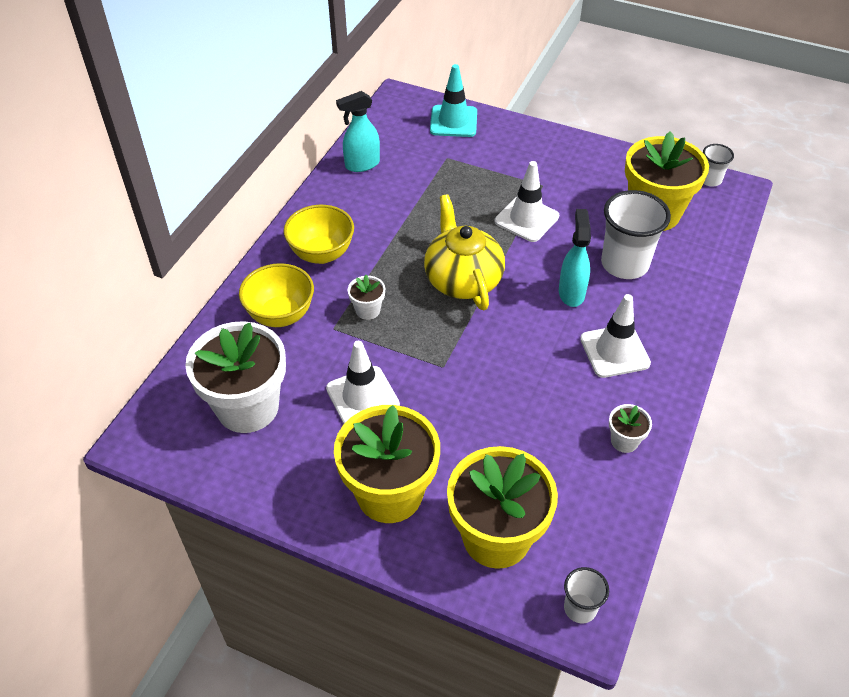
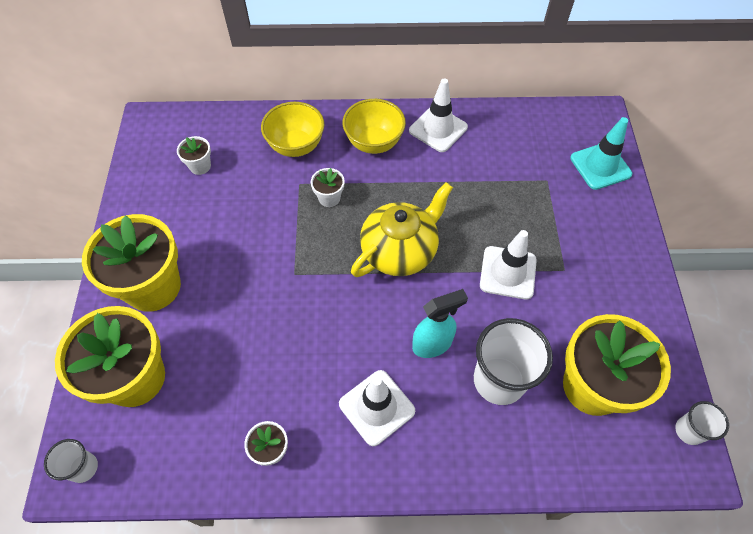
camera: 65 degrees right, 10 degrees up
(248, 407) = (200, 166): white flower pot -> white flower pot, size x0.43
(362, 164) = (494, 125): turquoise spray bottle -> none
(362, 397) = (239, 231): white traffic cone -> white traffic cone (438, 129)

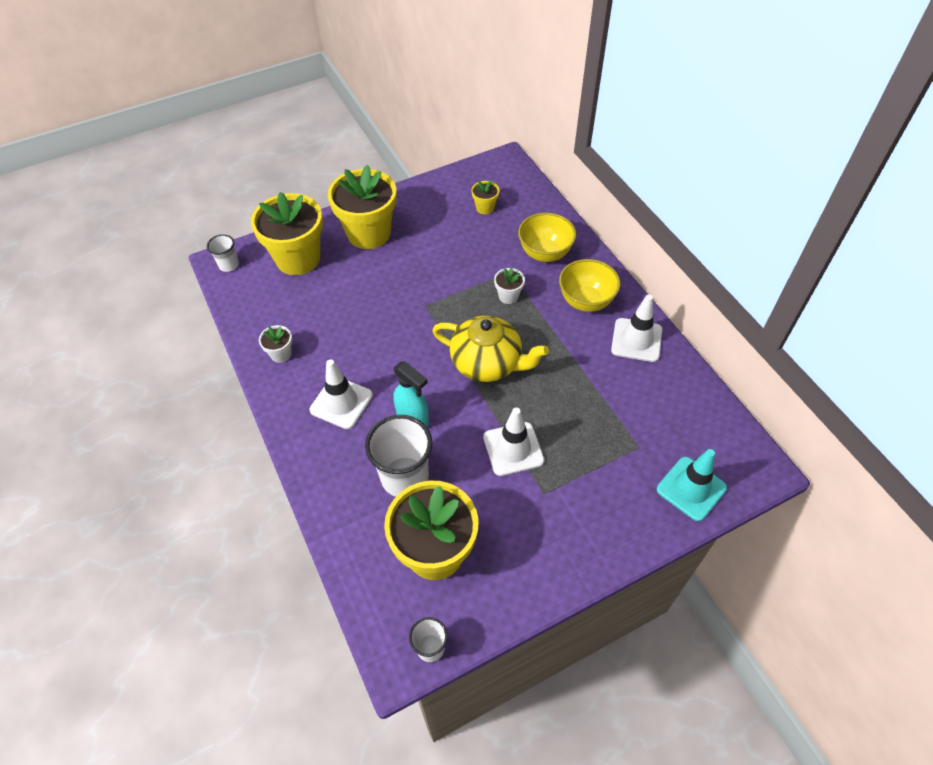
camera: 65 degrees right, 5 degrees down
(200, 166) = (485, 208): white flower pot -> yellow flower pot

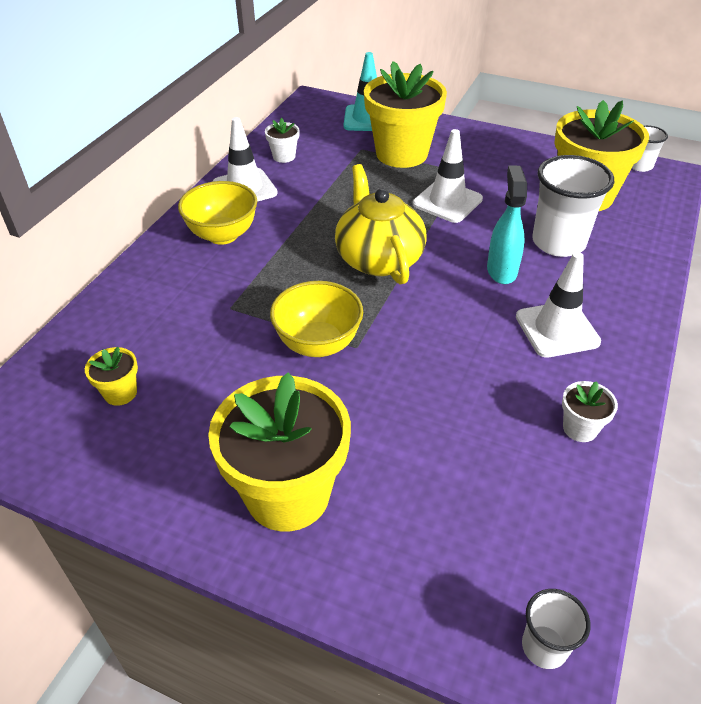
camera: 130 degrees left, 10 degrees down
(298, 259) = (426, 548): yellow flower pot -> yellow flower pot (401, 154)
(508, 296) = (271, 289): white flower pot -> white flower pot (284, 156)
(545, 253) = (171, 295): yellow bowl -> yellow bowl (318, 344)

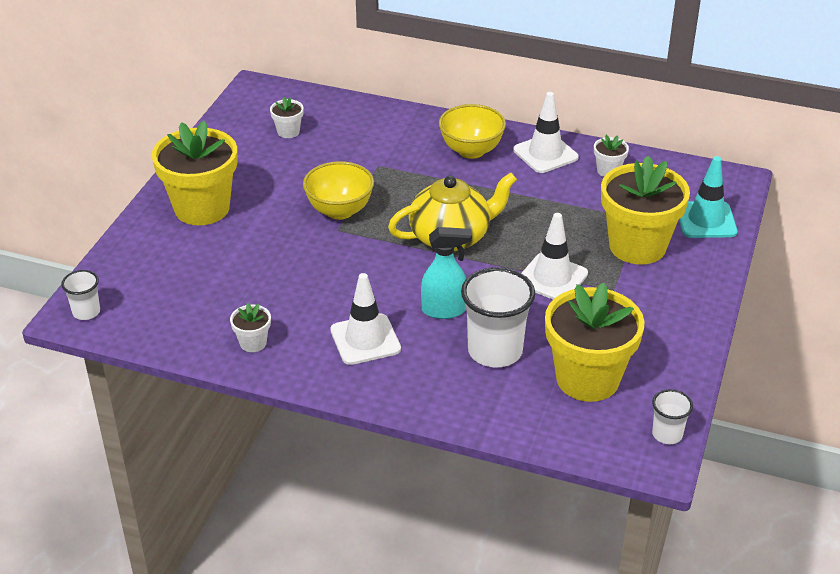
camera: 85 degrees right, 5 degrees down
(120, 393) = (288, 132): yellow flower pot -> white flower pot

